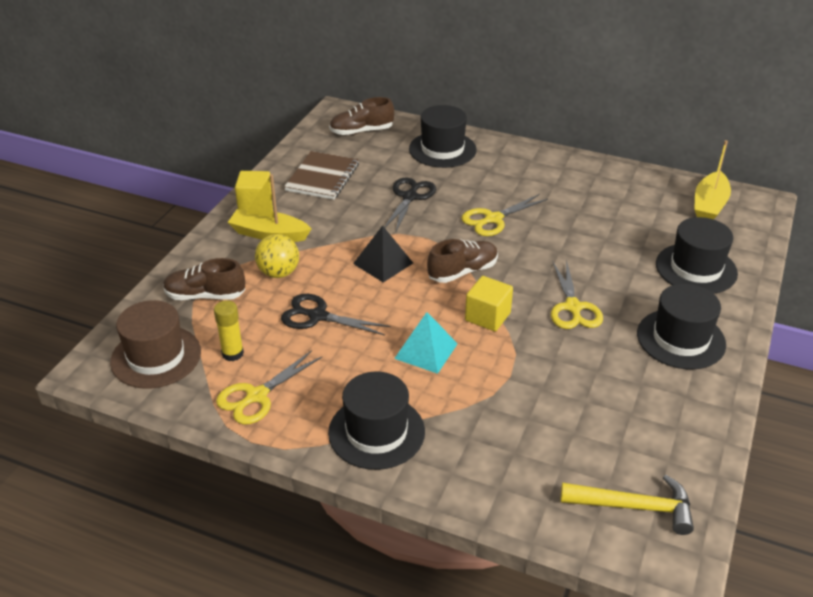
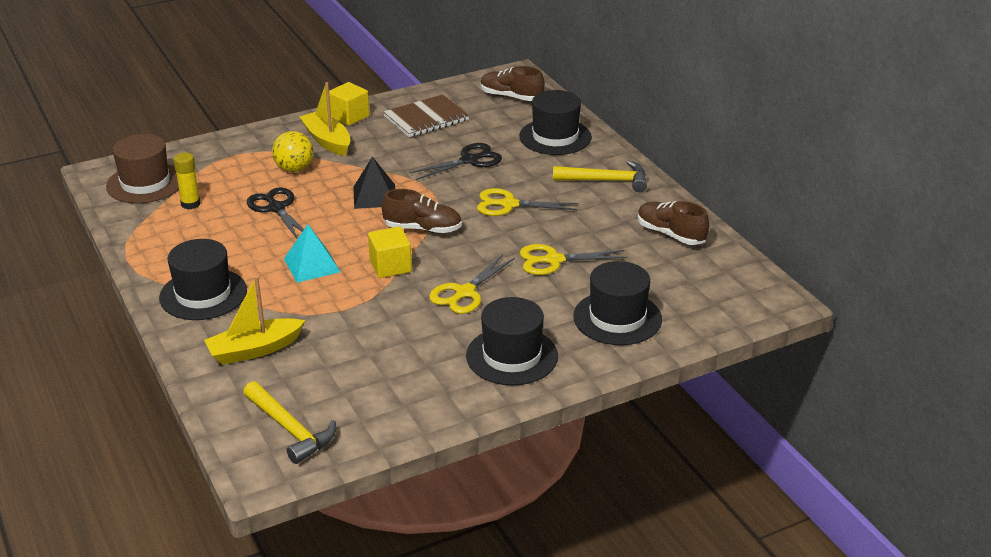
camera: 40 degrees right, 5 degrees down
(205, 296) = (227, 161): brown shoe -> brown shoe (670, 234)
(257, 396) = (167, 236): yellow scissors -> yellow scissors (554, 260)
(529, 167) = (606, 181): none -> yellow hammer
(709, 205) = (722, 280): yellow boat -> yellow boat (254, 350)

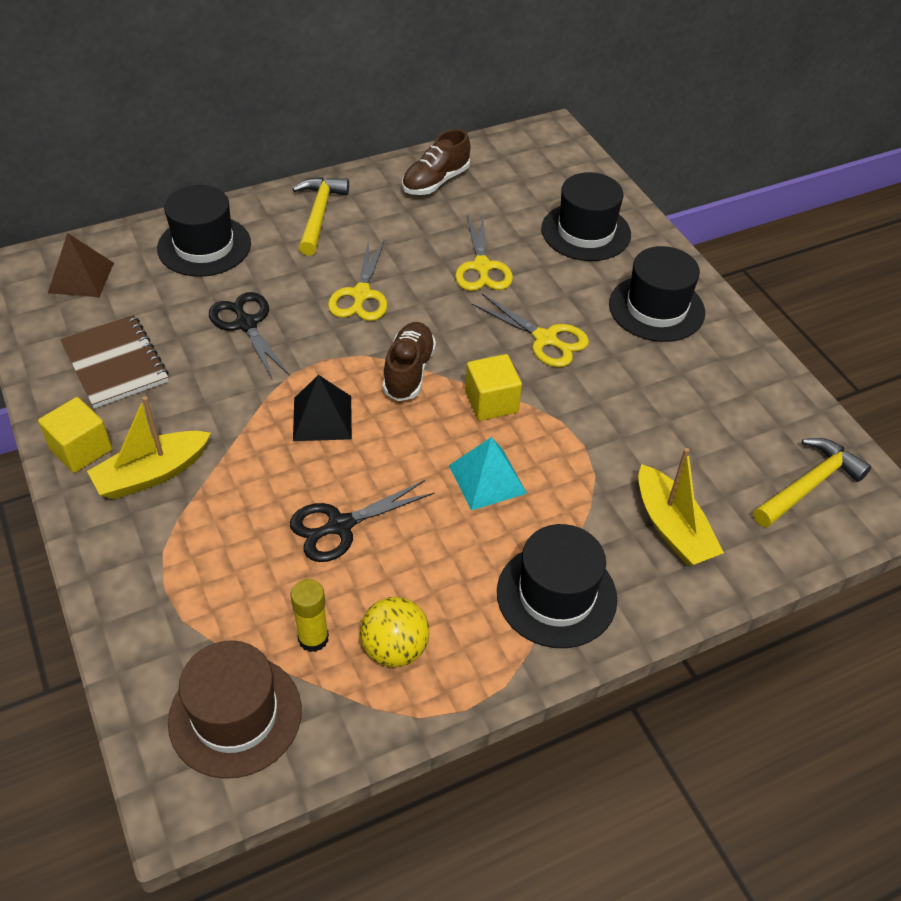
camera: 90 degrees left, 15 degrees up
(294, 169) = (230, 510): yellow ball -> yellow ball (395, 648)
(511, 97) = (81, 277): brown shoe -> brown pyramid

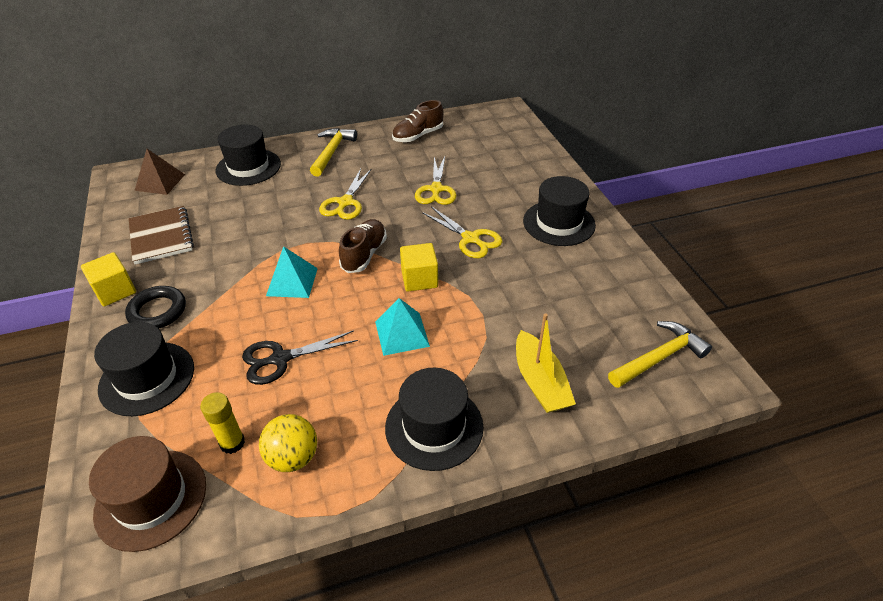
camera: 10 degrees right, 5 degrees down
(152, 474) = (157, 311): yellow boat -> black ring
(246, 324) = (259, 217): black scissors -> none
(322, 418) = (292, 282): black pyramid -> turquoise pyramid
(586, 232) = (516, 171): black hat -> black hat (147, 378)

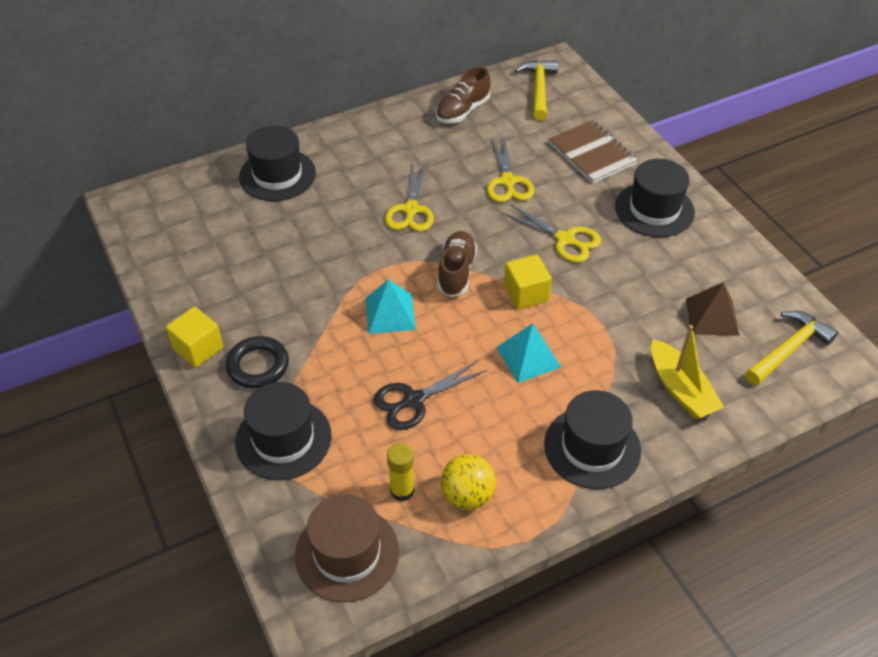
camera: 10 degrees left, 5 degrees up
(160, 182) = (180, 206): brown pyramid -> brown pyramid (712, 316)
(161, 236) = (217, 277): brown notebook -> brown notebook (592, 153)
(332, 152) = (369, 144): yellow hammer -> yellow hammer (539, 89)

